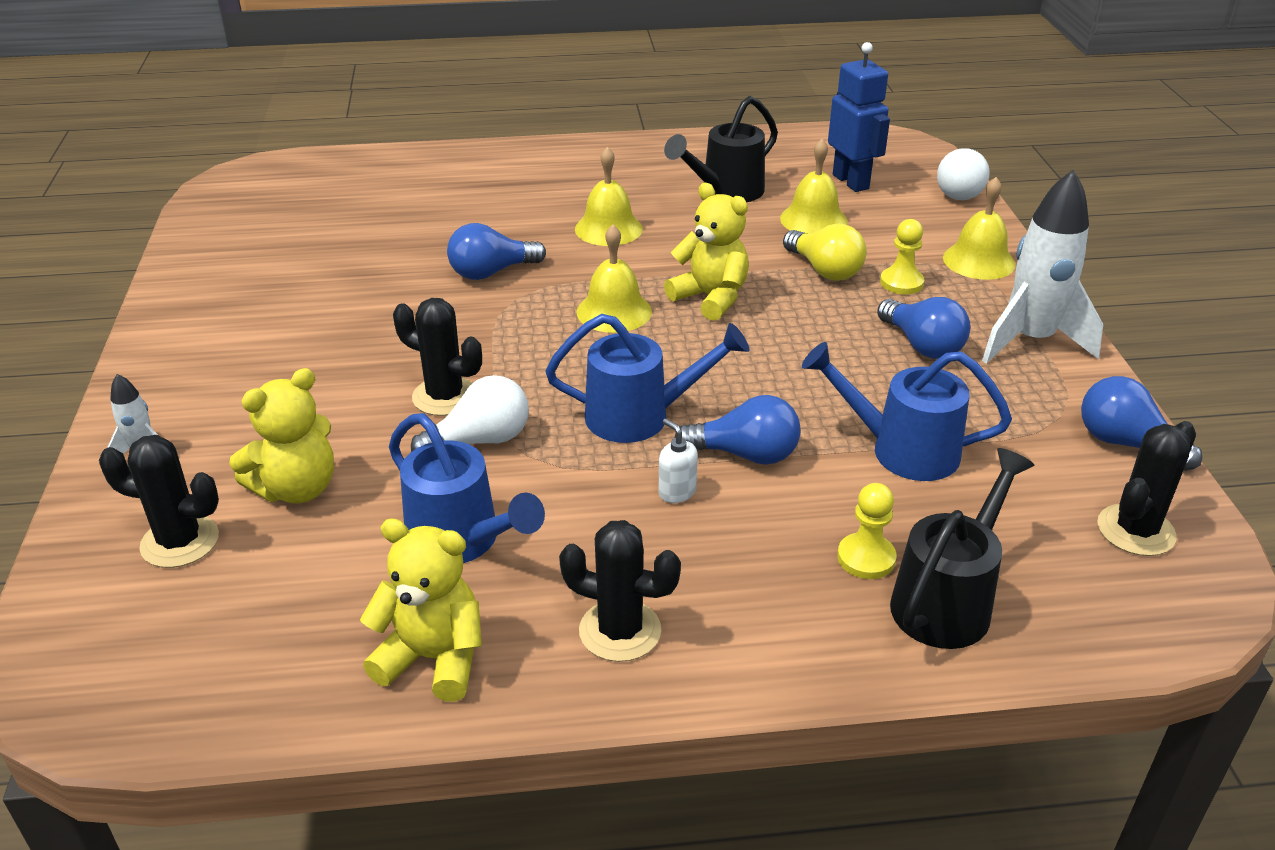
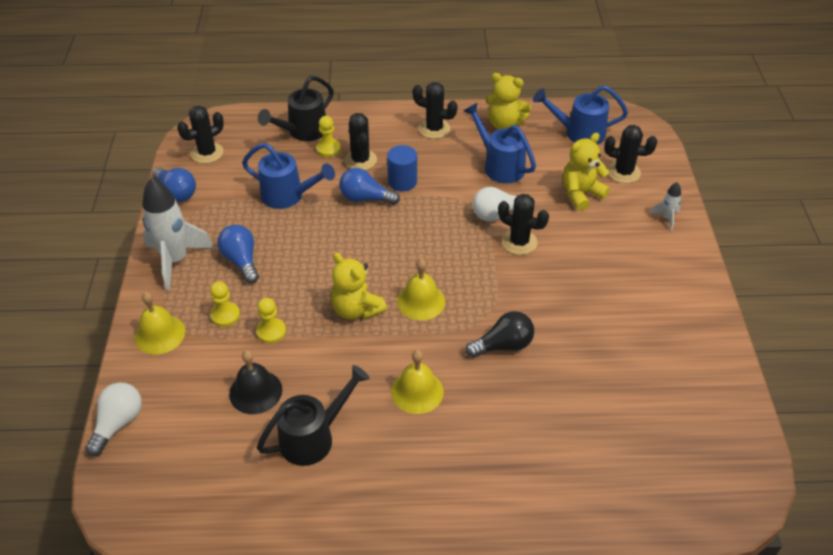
camera: 175 degrees left, 10 degrees up
(491, 272) = (503, 345): blue light bulb -> black light bulb
(640, 416) = (414, 223): blue watering can -> blue watering can (578, 133)
(677, 492) = (402, 181): white soap dispenser -> blue cylinder
(781, 534) = (360, 160): none -> black cactus
(813, 220) = (255, 391): yellow bell -> black bell
(824, 270) = (271, 331): yellow light bulb -> yellow pawn
(851, 182) = (201, 445): blue robot -> none

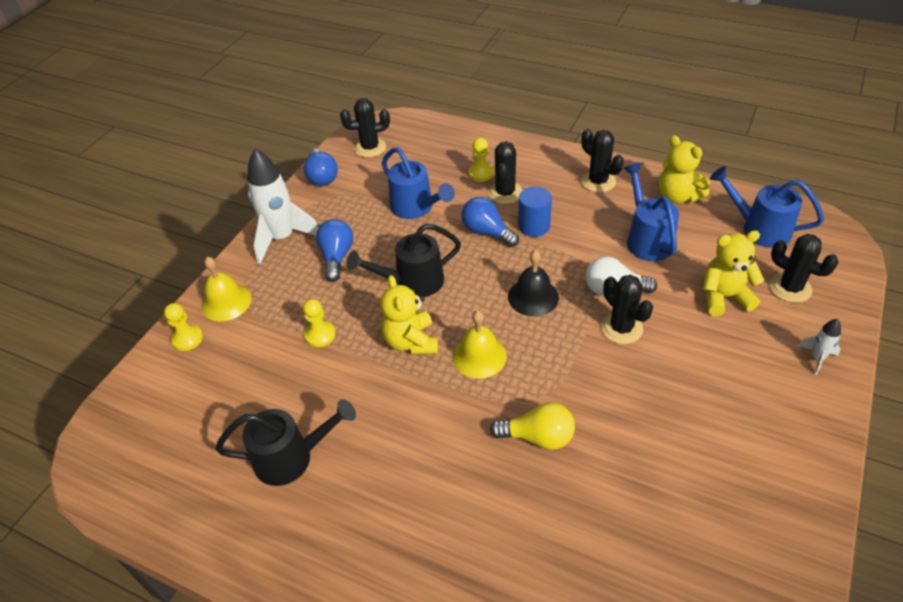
camera: 30 degrees right, 0 degrees up
(118, 423) = (141, 373): white light bulb -> none
(225, 315) = (290, 304): yellow pawn -> yellow pawn (187, 339)
(255, 391) = (270, 389): black bell -> black bell (533, 297)
(303, 132) = (467, 151): black watering can -> black watering can (412, 282)
(417, 391) = (418, 451): yellow bell -> none
(503, 345) = (538, 437): black light bulb -> yellow light bulb

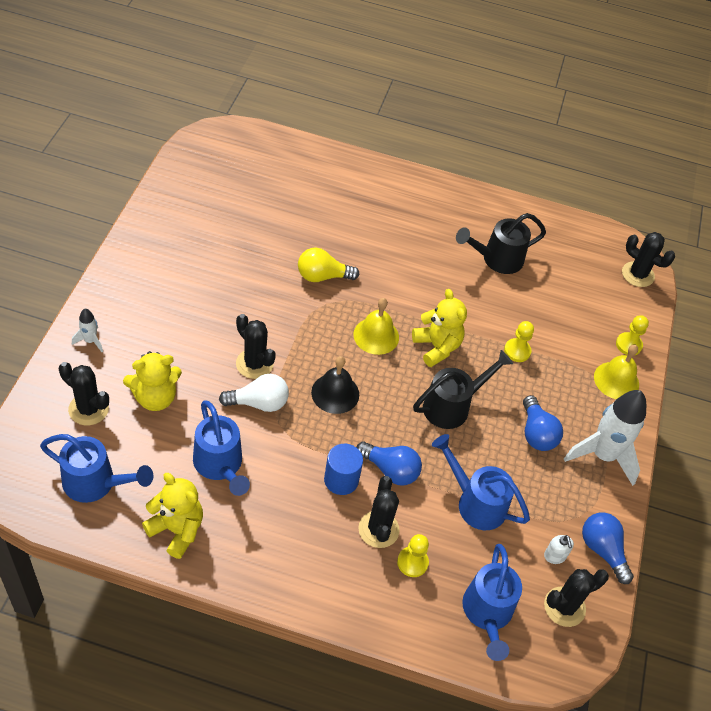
camera: 160 degrees right, 5 degrees up
(363, 174) = (555, 556): none -> white soap dispenser
(430, 145) = (487, 614): none -> blue watering can
(598, 181) = (269, 552): black cactus -> black cactus (637, 274)

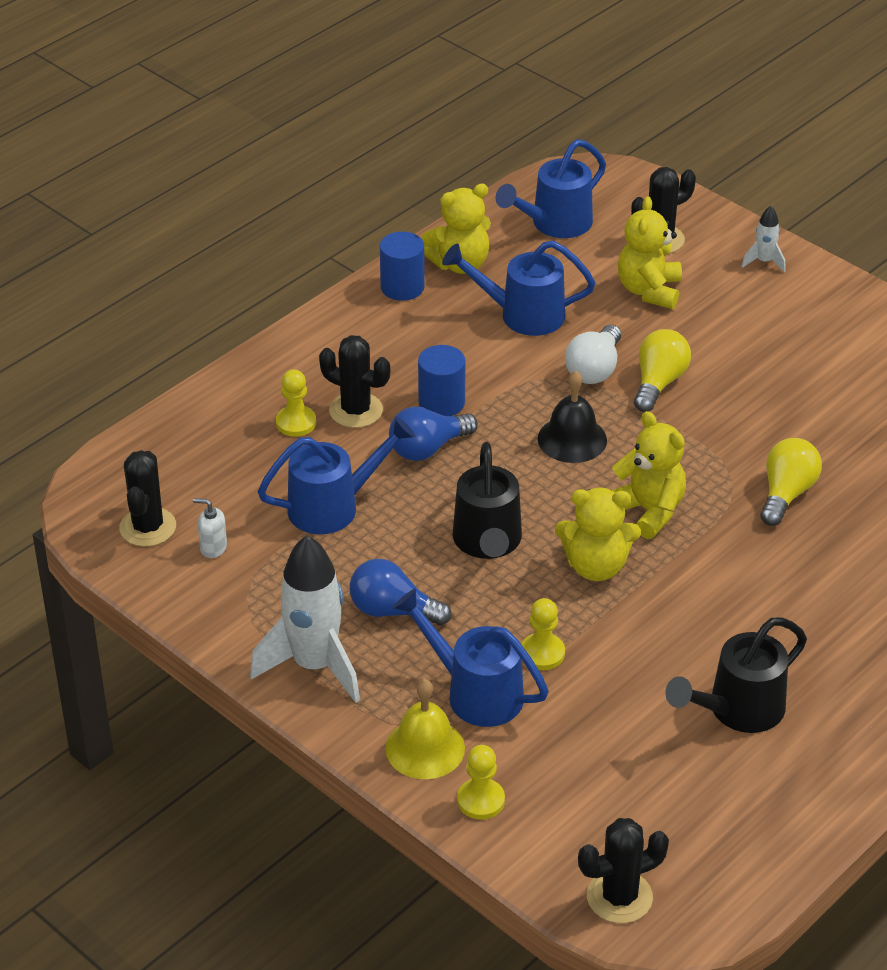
camera: 125 degrees right, 10 degrees down
(224, 558) = (402, 287): none -> blue cylinder
(254, 364) = (658, 383): black cactus -> yellow light bulb
(376, 336) = (648, 511): yellow bell -> yellow teddy bear
(487, 614) = (191, 459): blue watering can -> blue watering can (475, 692)
(496, 259) = (737, 710): black watering can -> black watering can turned 135 degrees counterclockwise
(602, 550) = (187, 597): blue light bulb -> none

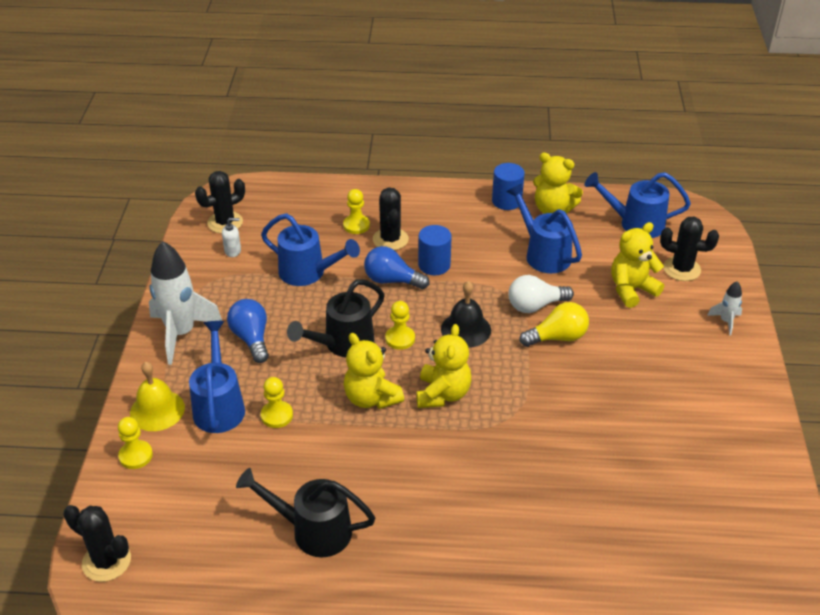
camera: 50 degrees right, 0 degrees up
(213, 548) = (233, 251): white soap dispenser -> white soap dispenser turned 105 degrees clockwise
(529, 495) = (400, 339): none -> yellow pawn
(786, 494) = (529, 447): yellow light bulb -> none

